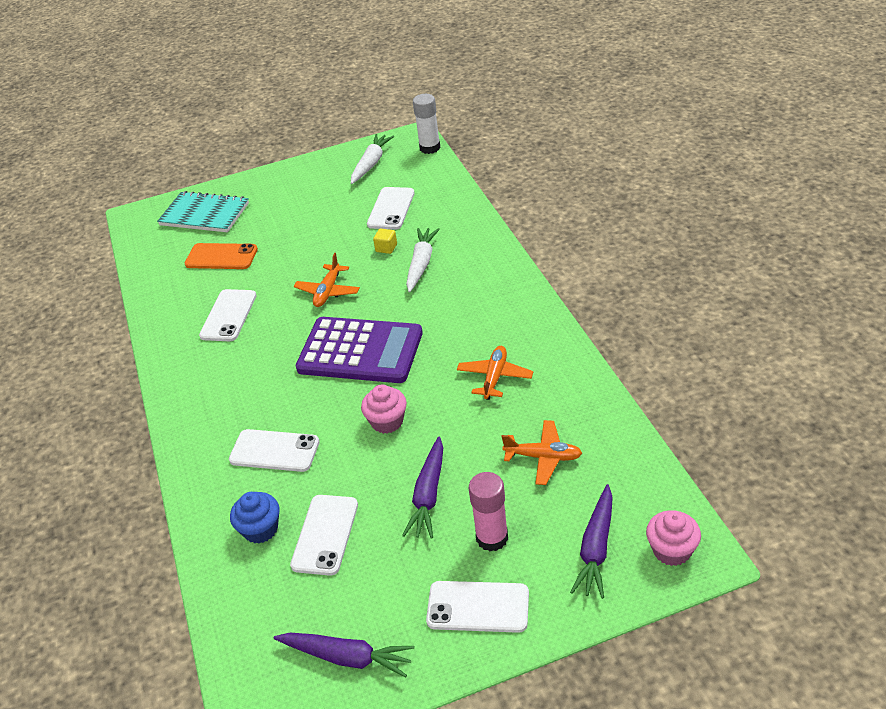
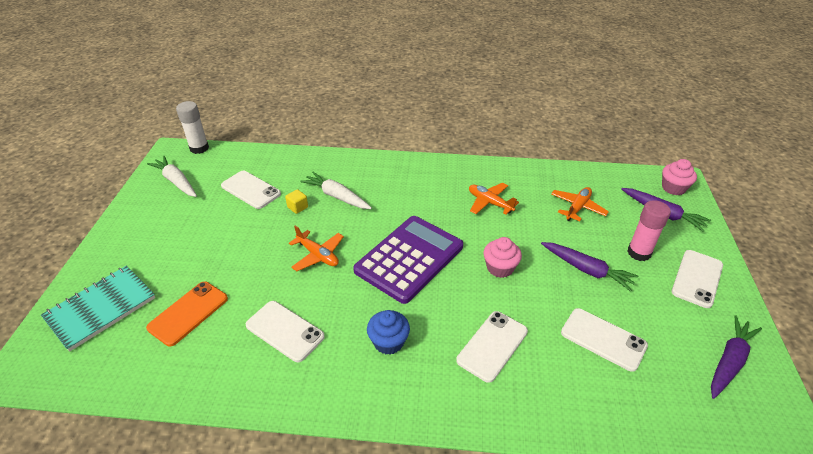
camera: 70 degrees left, 0 degrees up
(260, 529) = (580, 381): blue cupcake -> blue cupcake (388, 342)

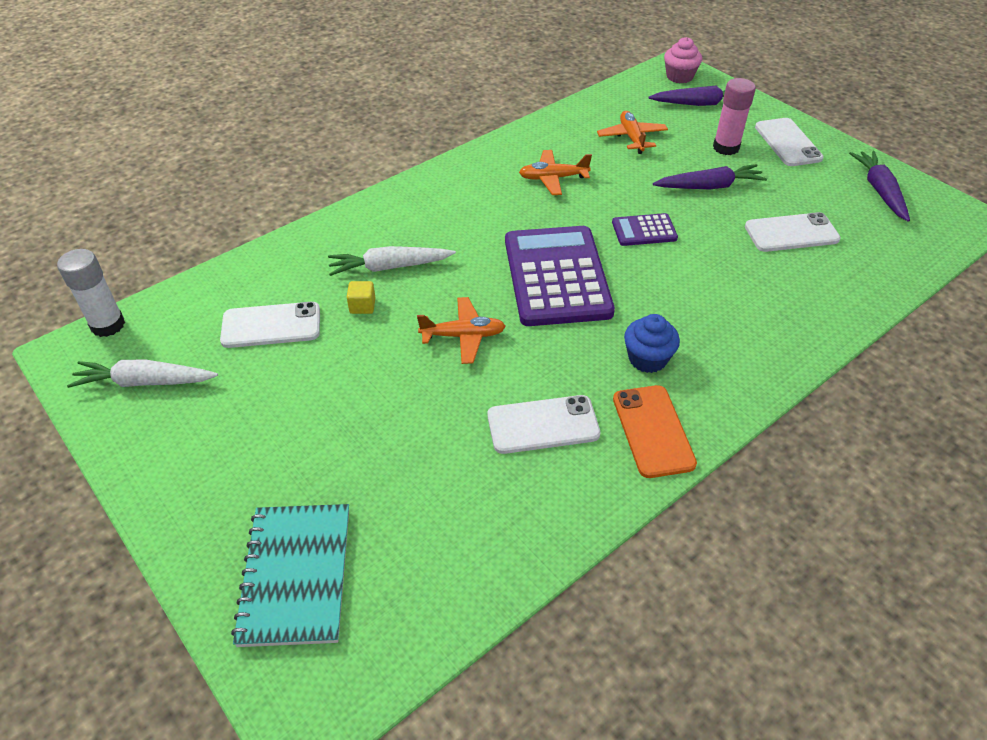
camera: 45 degrees left, 5 degrees up
(188, 313) = (414, 492): orange phone -> orange phone (652, 431)
(492, 345) = (727, 297): white phone -> none
(500, 268) = (644, 230): pink cupcake -> purple calculator

